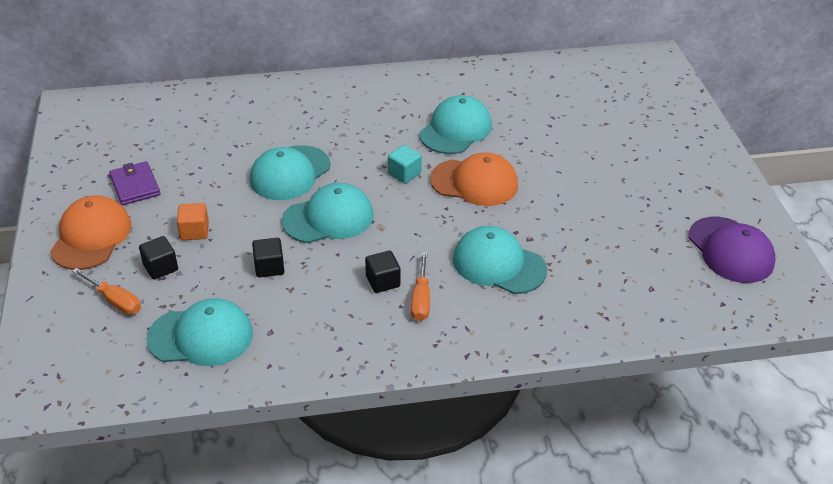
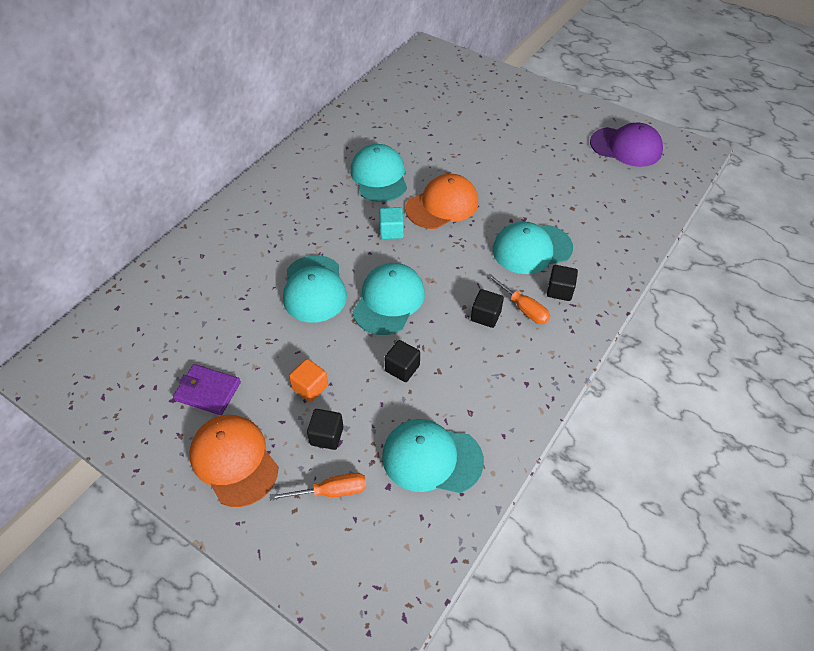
camera: 45 degrees left, 10 degrees up
(201, 336) = (431, 458): turquoise cap -> turquoise cap turned 120 degrees counterclockwise
(472, 310) = (559, 290): none -> black cube

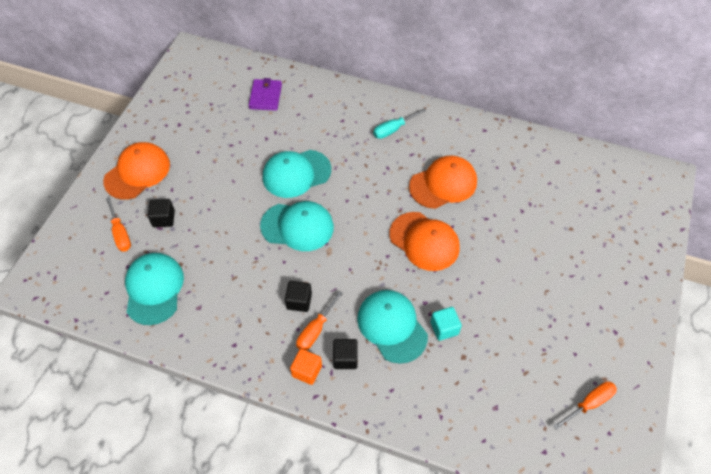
camera: 75 degrees right, 5 degrees up
(208, 391) = (189, 140): purple wallet -> purple wallet (265, 96)
(291, 196) = (393, 129): none -> turquoise screwdriver
(310, 387) = (203, 197): orange cube -> orange cube (307, 371)
(379, 176) = (443, 184): turquoise cap -> orange cap
(391, 231) = (377, 210): turquoise cube -> turquoise cube (444, 328)
(402, 368) = (231, 251): black cube -> none
(626, 147) = (589, 404): purple cap -> orange screwdriver

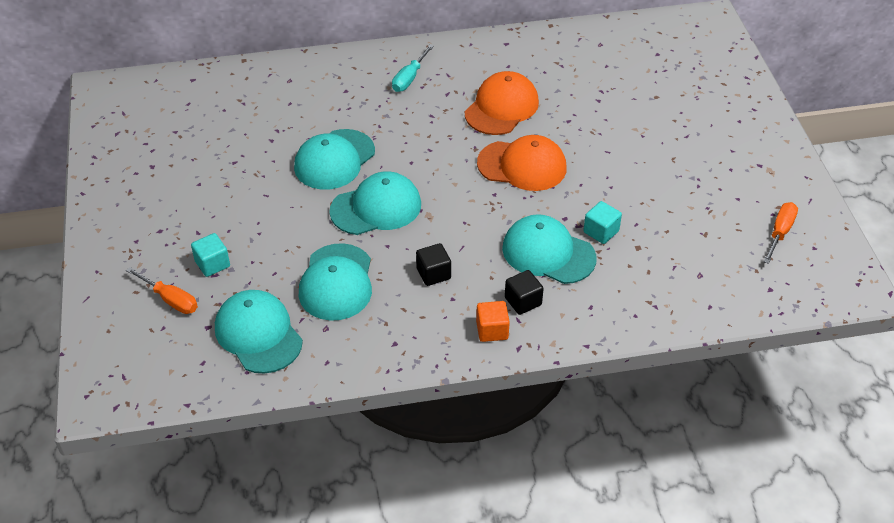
camera: 30 degrees left, 10 degrees down
(137, 172) = (140, 233): orange cap -> none
(163, 219) = (212, 264): black cube -> turquoise cube
(230, 274) = (336, 282): none -> turquoise cap
(265, 96) = (237, 100): purple wallet -> none
(316, 330) = (472, 291): orange screwdriver -> none

